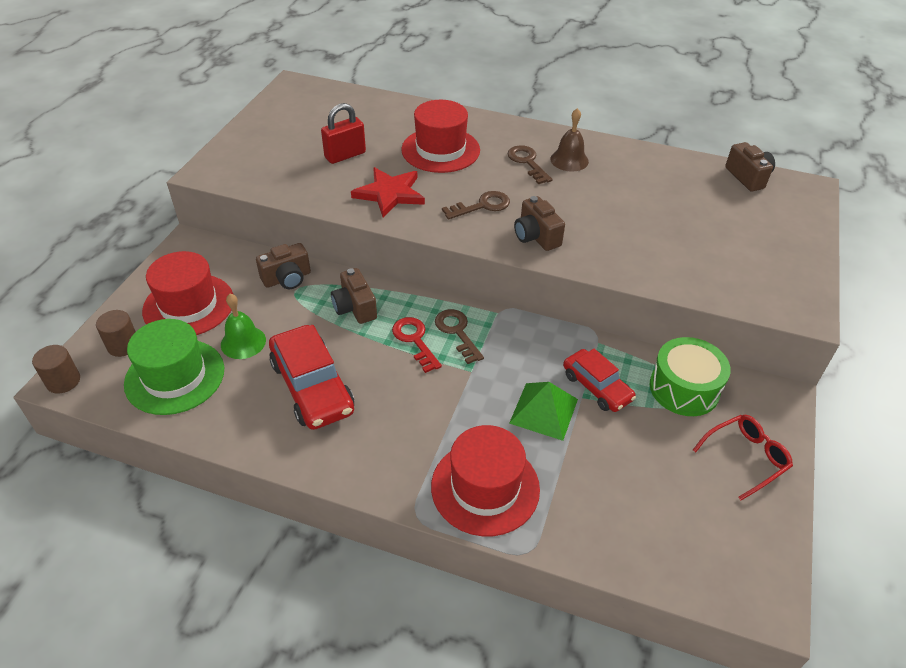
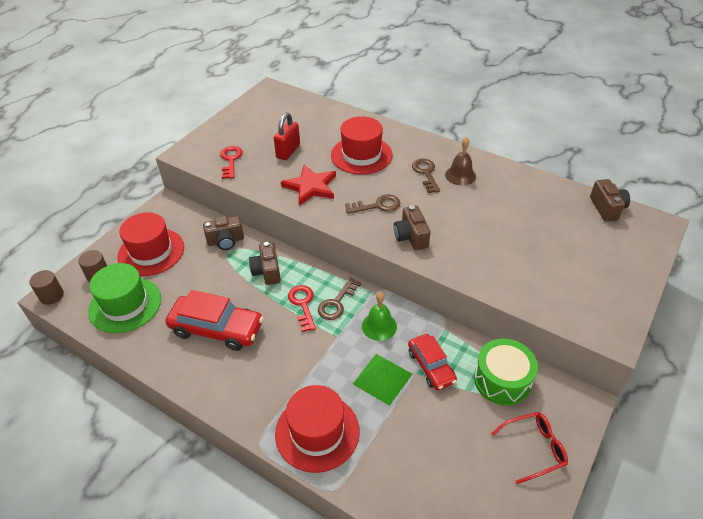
camera: 15 degrees right, 0 degrees up
(243, 342) = (179, 286): green bell -> green bell (379, 326)
(272, 174) = (231, 160): none -> red key
(312, 387) = (216, 329): red car -> red car turned 60 degrees counterclockwise
(345, 155) = (288, 151): red padlock -> red padlock turned 45 degrees counterclockwise
(457, 332) = (336, 303): brown key -> brown key turned 135 degrees counterclockwise

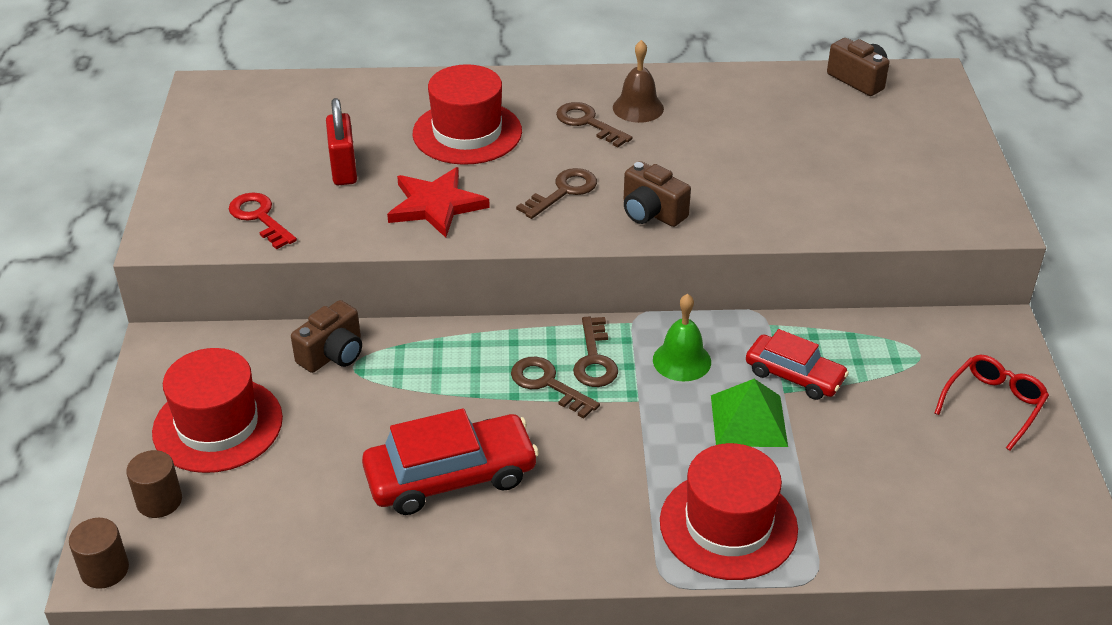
camera: 35 degrees left, 5 degrees down
(125, 305) = (259, 518): green hat -> none
(267, 271) = (446, 366): brown camera -> none
(303, 304) = (547, 384): red key -> brown key
(502, 380) = (892, 349): green drum -> none

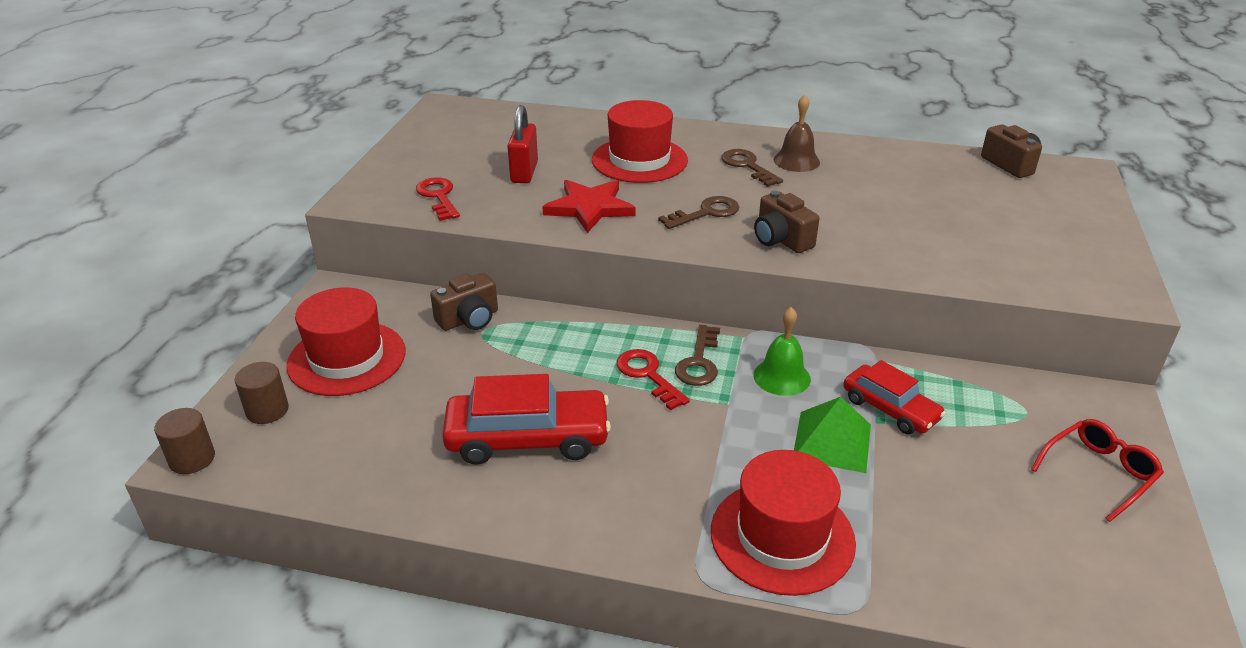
camera: 15 degrees right, 5 degrees down
(547, 384) = (648, 375): brown key -> red key

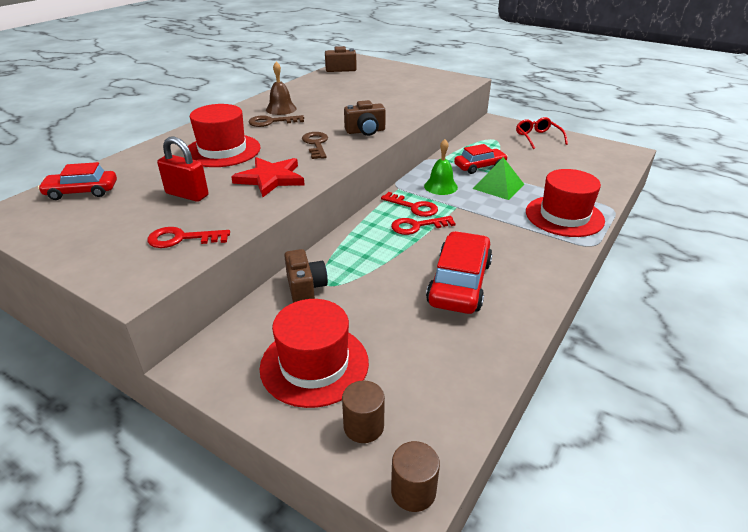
camera: 70 degrees left, 0 degrees up
(501, 122) = (82, 191): none -> red car
(699, 362) = (414, 207): brown key -> red key

